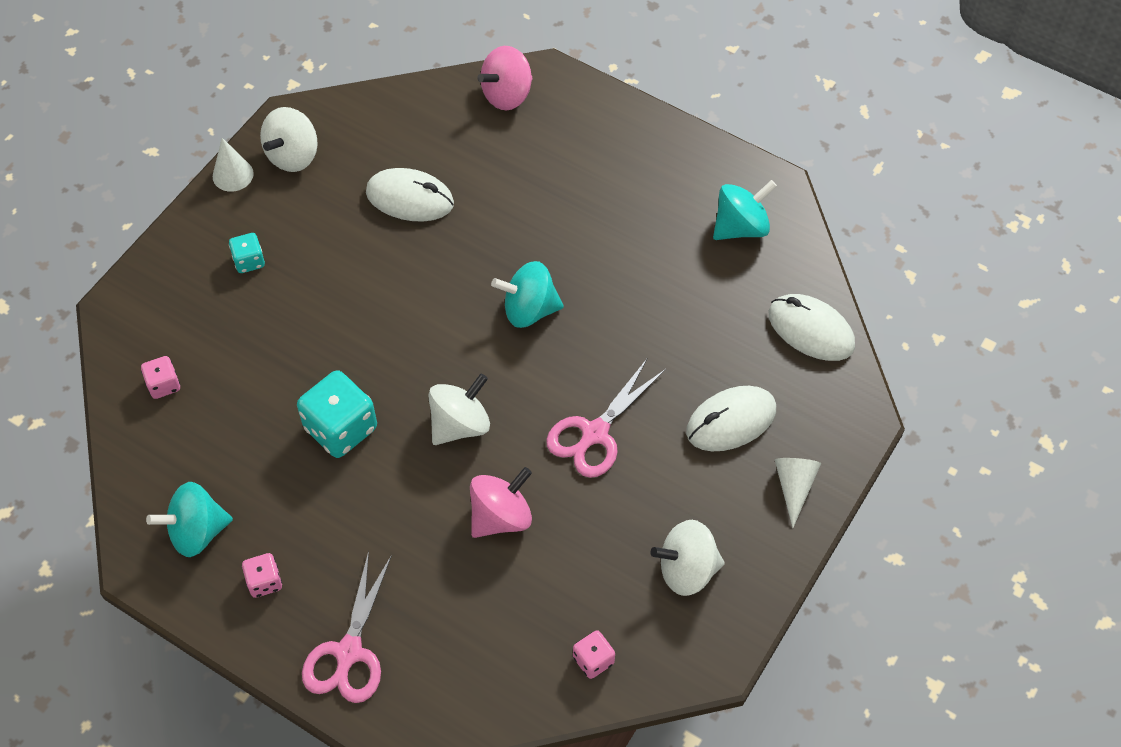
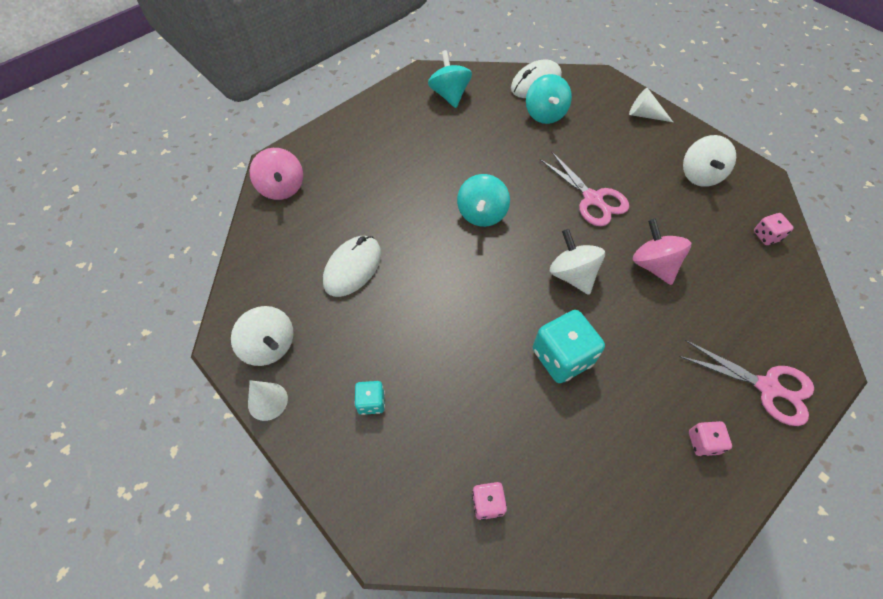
camera: 75 degrees left, 0 degrees up
(197, 532) = (651, 494): turquoise spinning top -> turquoise spinning top (545, 114)
(731, 421) = (594, 131): white mouse -> none

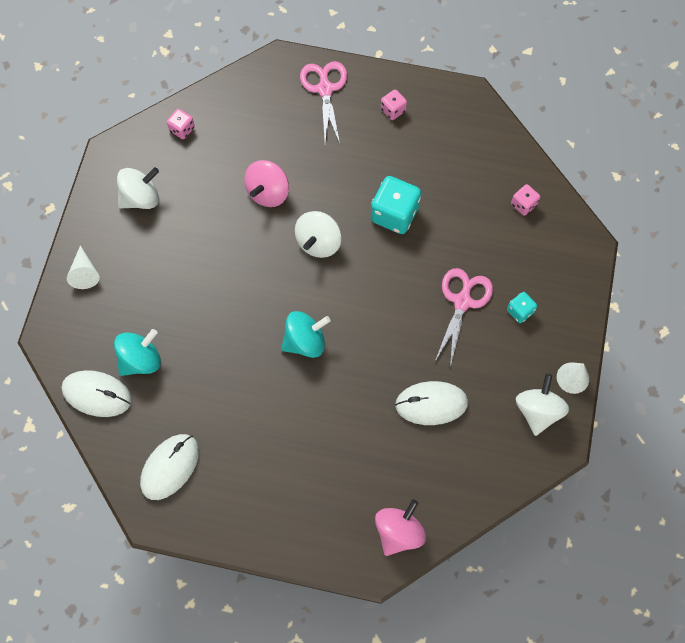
camera: 125 degrees left, 10 degrees up
(449, 95) = (170, 467): turquoise spinning top -> white mouse
(592, 199) = (227, 266): pink scissors -> pink scissors (462, 302)

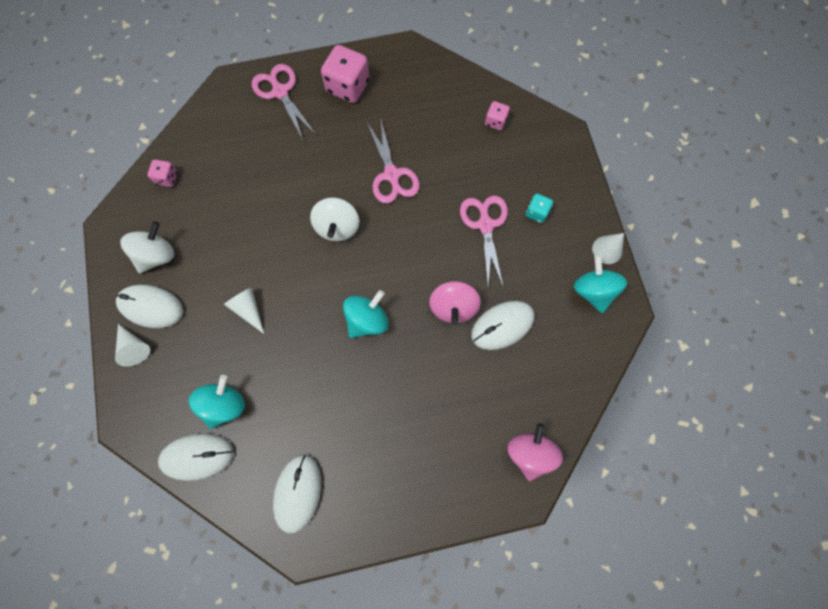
camera: 25 degrees left, 5 degrees up
(115, 243) = (151, 307): none -> white mouse
(201, 283) = (248, 309): none -> white cone
(268, 193) = (272, 202): pink spinning top -> pink spinning top (453, 307)
(393, 110) = (348, 87): pink dice -> pink dice, size x1.91
(394, 214) = (391, 175): turquoise dice -> pink scissors
(538, 411) = (593, 291): white spinning top -> turquoise spinning top

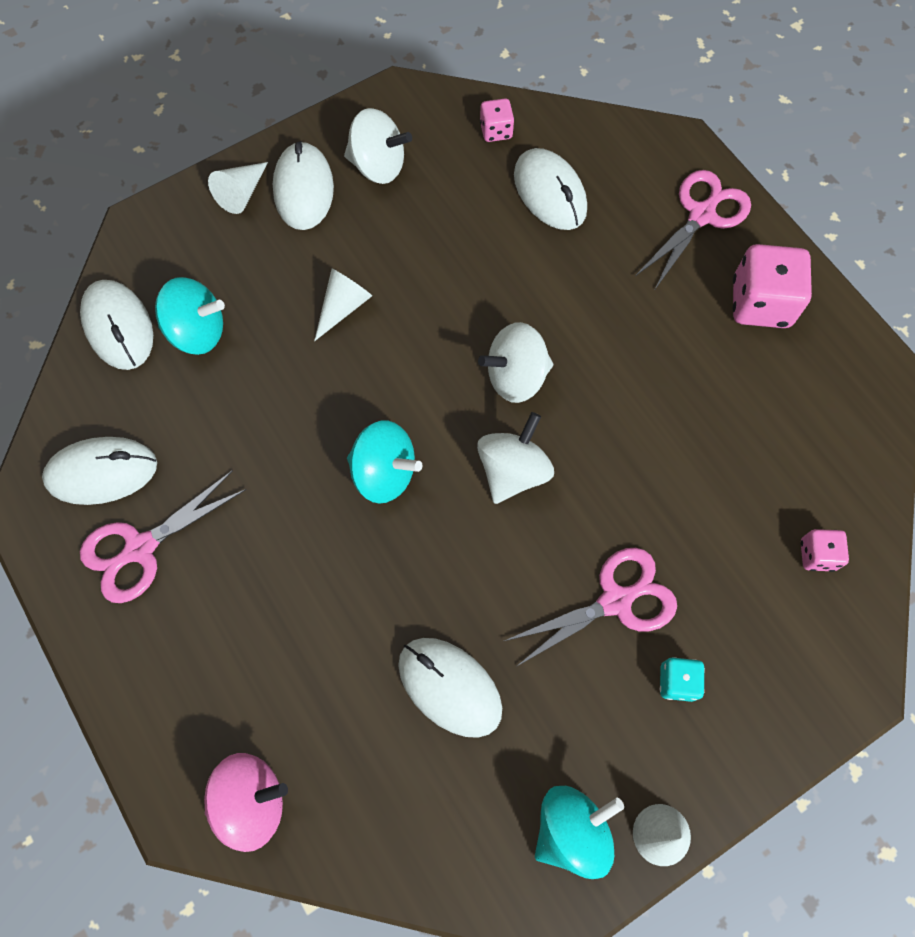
camera: 70 degrees right, 5 degrees down
(226, 164) = (549, 193): none -> white mouse
(391, 175) = (638, 423): pink scissors -> pink scissors (141, 548)
(393, 249) = (513, 471): none -> white spinning top
(453, 307) = (452, 596): pink spinning top -> none

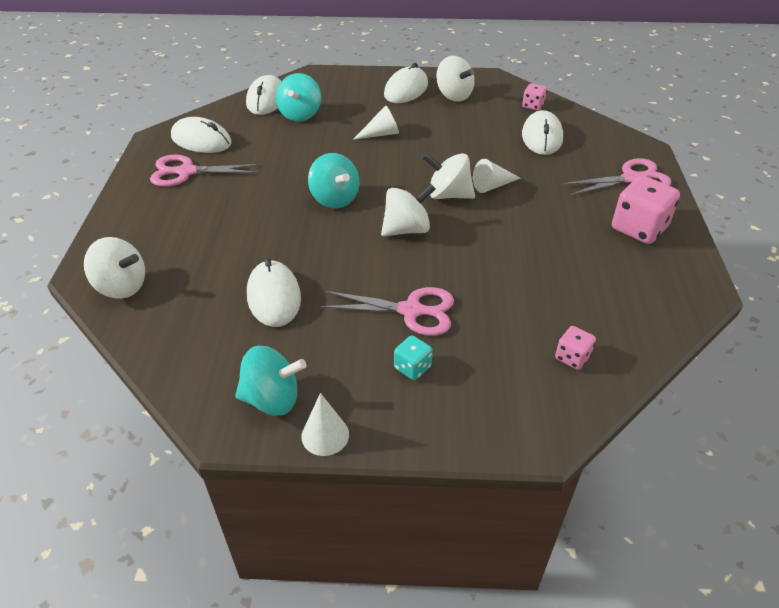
camera: 35 degrees right, 25 degrees down
(197, 331) = (300, 115): turquoise spinning top -> turquoise spinning top turned 60 degrees clockwise
(241, 193) = (373, 81): white cone -> white cone (492, 186)
(251, 801) = (122, 286): pink spinning top -> white spinning top

